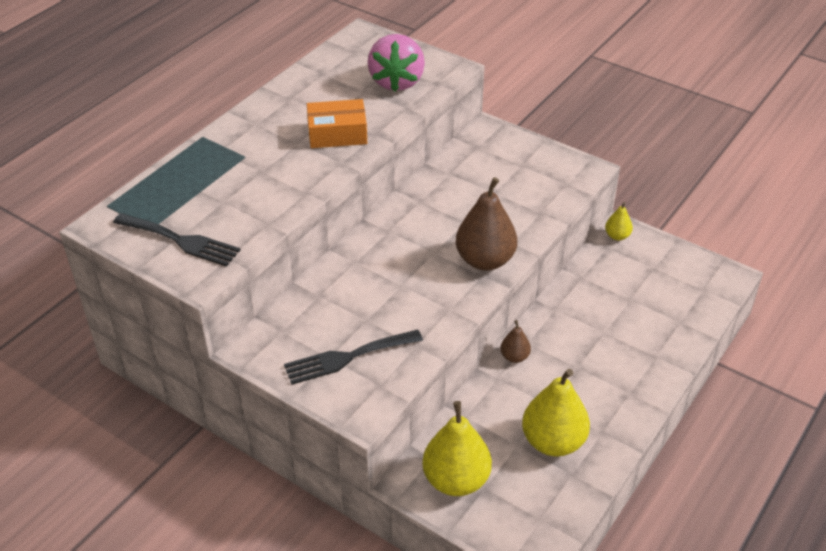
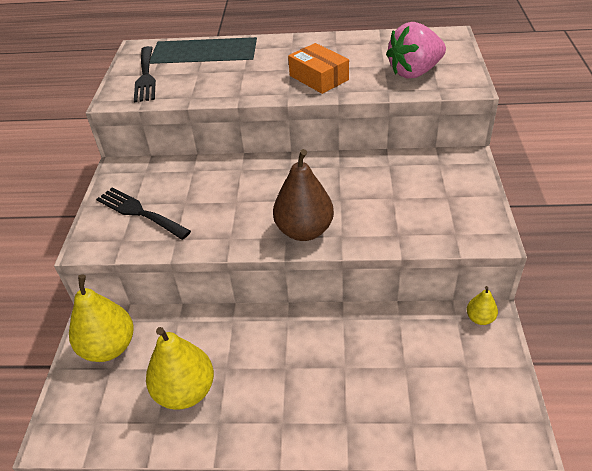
camera: 60 degrees right, 0 degrees up
(514, 357) = (264, 319): brown pear -> none

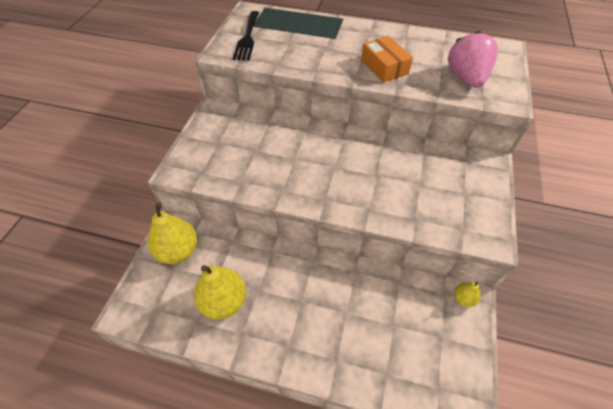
camera: 10 degrees right, 10 degrees up
(139, 212) = (219, 151): black fork -> none
(304, 231) = (341, 197): brown pear -> none
(414, 72) = (466, 78): pink strawberry -> pink strawberry turned 105 degrees clockwise

